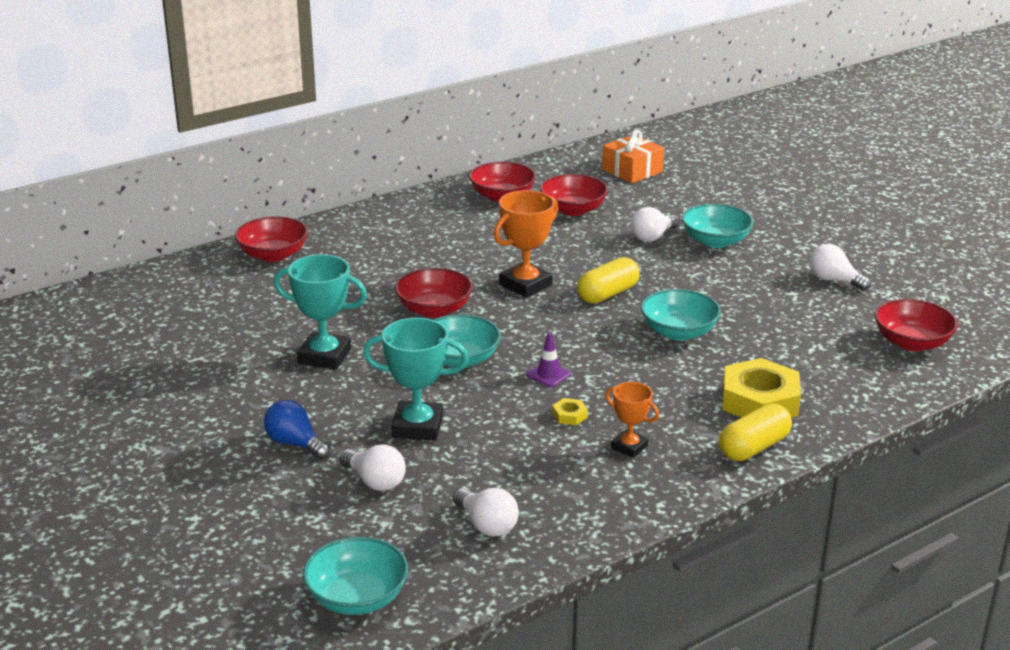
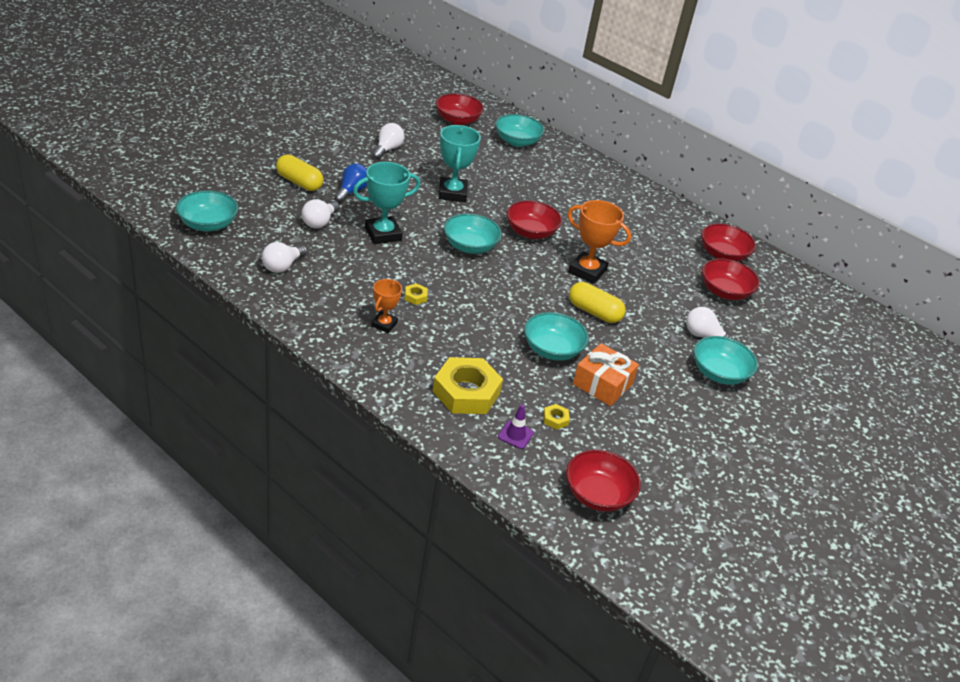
camera: 70 degrees right, 10 degrees up
(200, 286) = (517, 141): none -> turquoise bowl
(273, 255) = (571, 163): red bowl -> red bowl (457, 120)
(417, 426) = (383, 234): turquoise trophy -> turquoise trophy turned 75 degrees clockwise
(548, 374) = (465, 286): purple traffic cone -> purple traffic cone (515, 435)
(632, 170) = (822, 324): orange gift -> orange gift (602, 384)
(753, 447) = (400, 386): yellow capsule -> yellow capsule (299, 182)
(800, 349) = (555, 419): none -> yellow nut
(833, 280) = (688, 448): white light bulb -> white light bulb (387, 149)

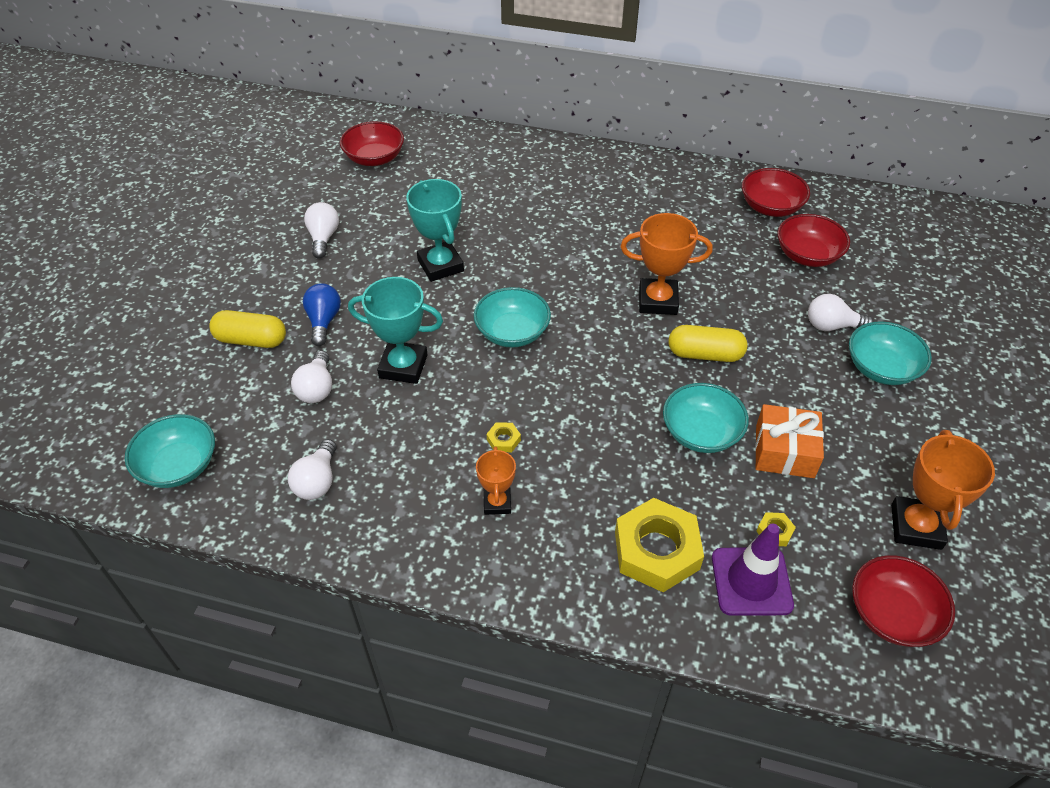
camera: 20 degrees left, 10 degrees up
(383, 234) = (403, 366): turquoise trophy -> turquoise trophy turned 60 degrees clockwise
(515, 435) = (751, 581): purple traffic cone -> purple traffic cone, size x1.87
(517, 141) = (459, 157): turquoise bowl -> none
(531, 232) = (562, 277): red bowl -> none
(659, 462) = (916, 527): none -> orange trophy

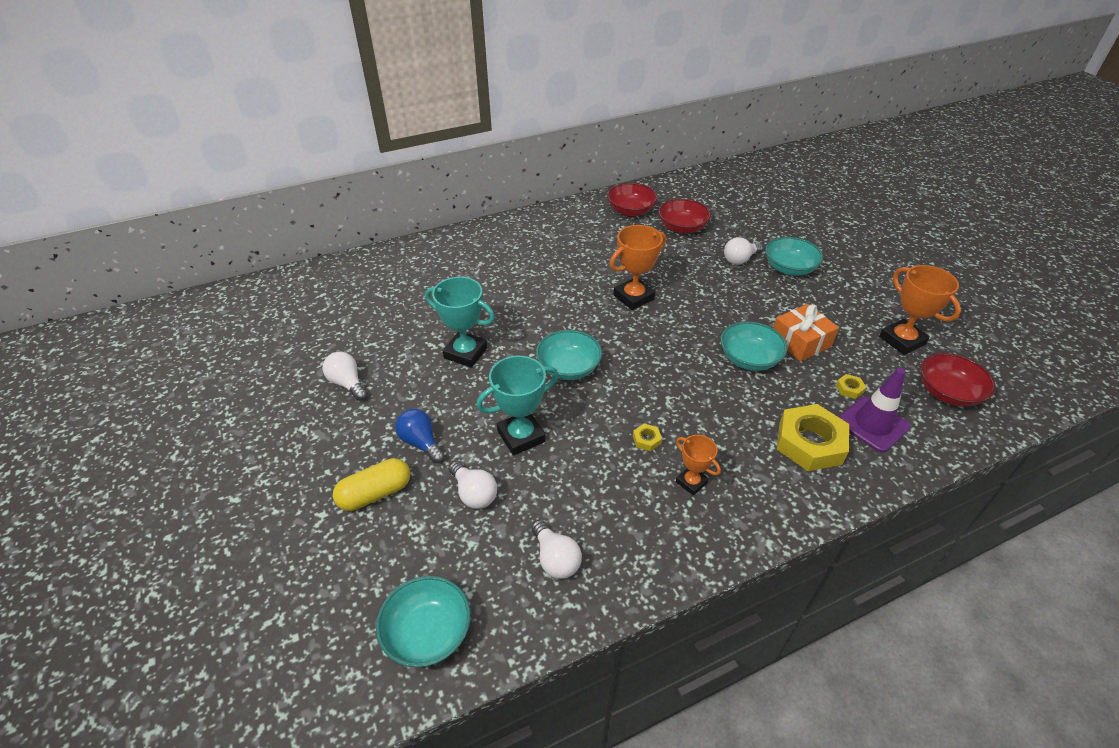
camera: 40 degrees left, 5 degrees down
(374, 158) = (323, 306): red bowl -> none
(705, 354) = (696, 313): yellow capsule -> none

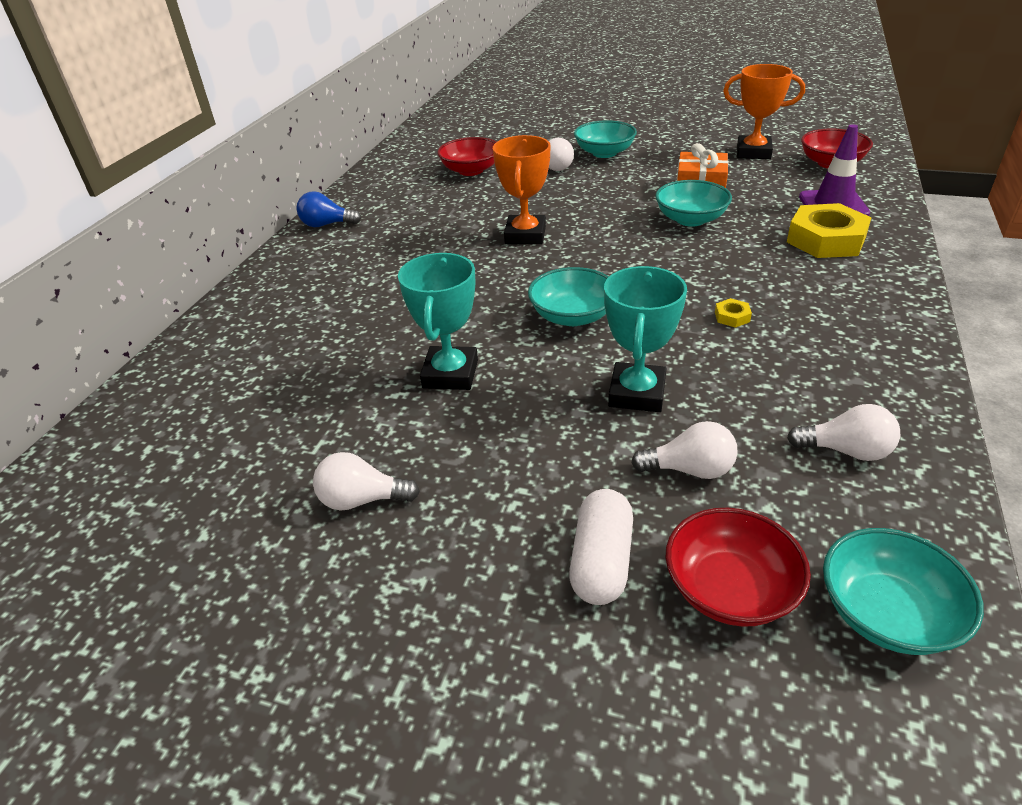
camera: 45 degrees left, 5 degrees down
(375, 493) = (601, 561): yellow capsule -> white capsule
(421, 442) = (556, 477): blue light bulb -> blue light bulb (326, 225)
(465, 353) = (450, 374): turquoise trophy -> turquoise trophy turned 60 degrees counterclockwise
(631, 211) = (401, 182): red bowl -> red bowl (729, 589)
(691, 482) = (815, 318): orange trophy -> none
(849, 389) = (781, 195): yellow nut -> none

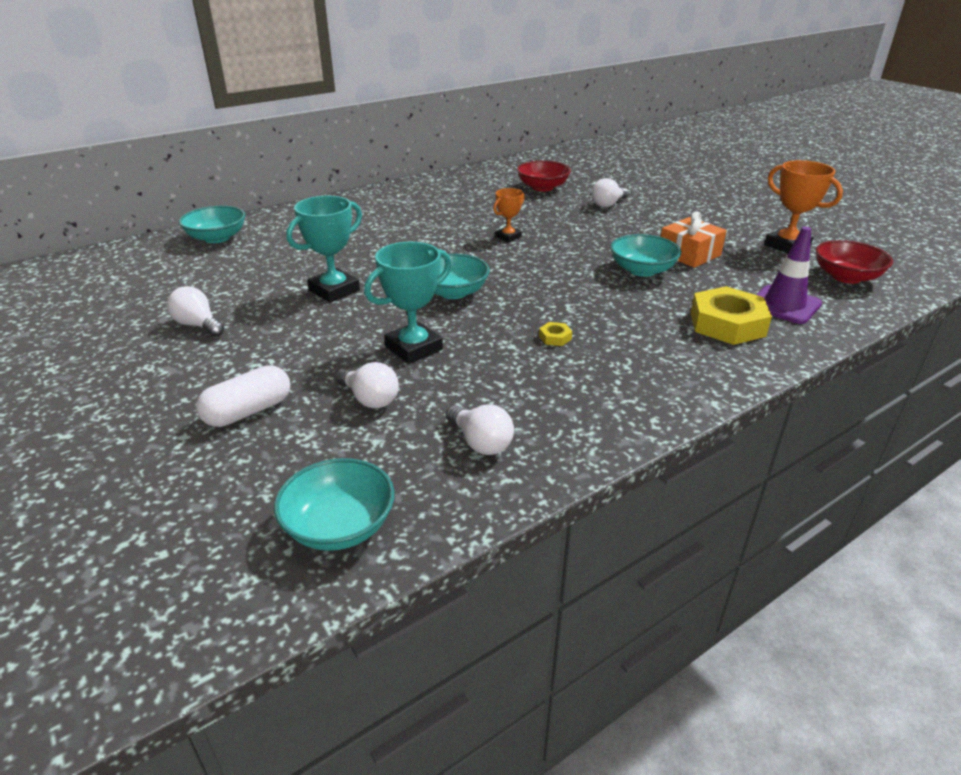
camera: 35 degrees right, 5 degrees down
(326, 225) = (404, 189): blue light bulb -> none
(525, 235) = (508, 237): orange trophy -> orange trophy, size x0.59
(604, 153) = (659, 207): turquoise bowl -> turquoise bowl (217, 238)
(729, 589) = (283, 461): red bowl -> none

